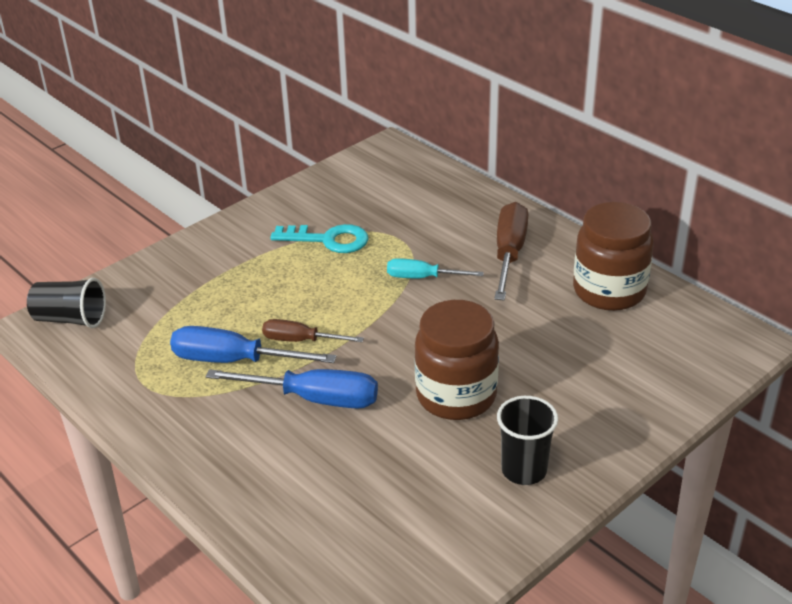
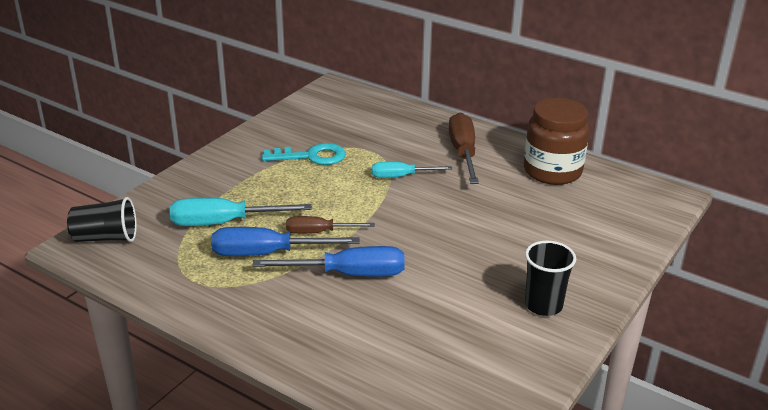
camera: 15 degrees left, 5 degrees down
(201, 315) = (224, 223): none -> turquoise screwdriver
(456, 395) = (465, 258): brown jar -> none

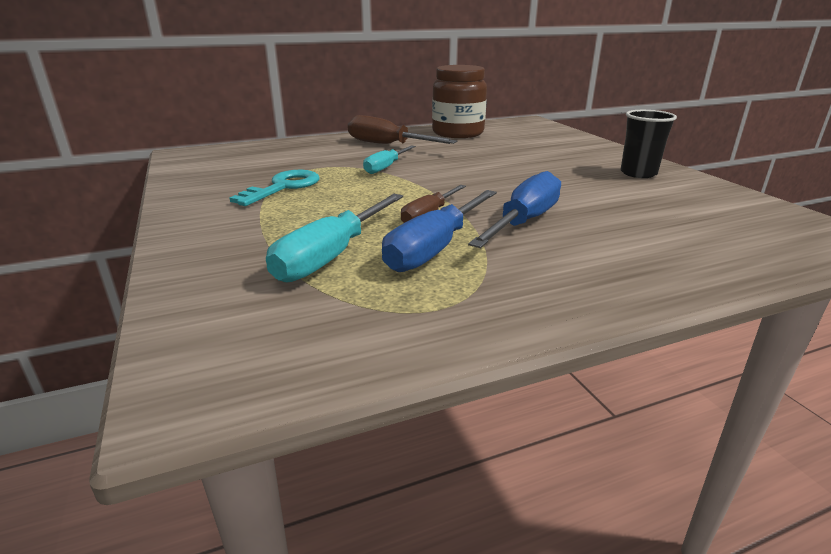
camera: 55 degrees left, 5 degrees down
(105, 238) = (217, 355): black cup -> none

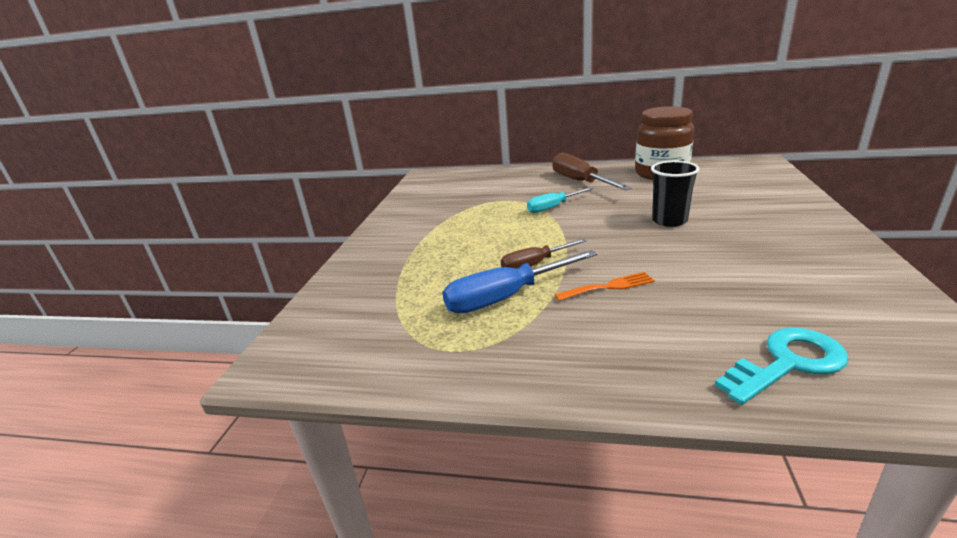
camera: 35 degrees right, 0 degrees up
(283, 187) = (458, 217): turquoise key -> turquoise key (787, 363)
(332, 256) = (430, 287): turquoise screwdriver -> none
(524, 221) = (609, 287): blue screwdriver -> orange fork
(638, 173) = (808, 251): black cup -> black cup (669, 221)

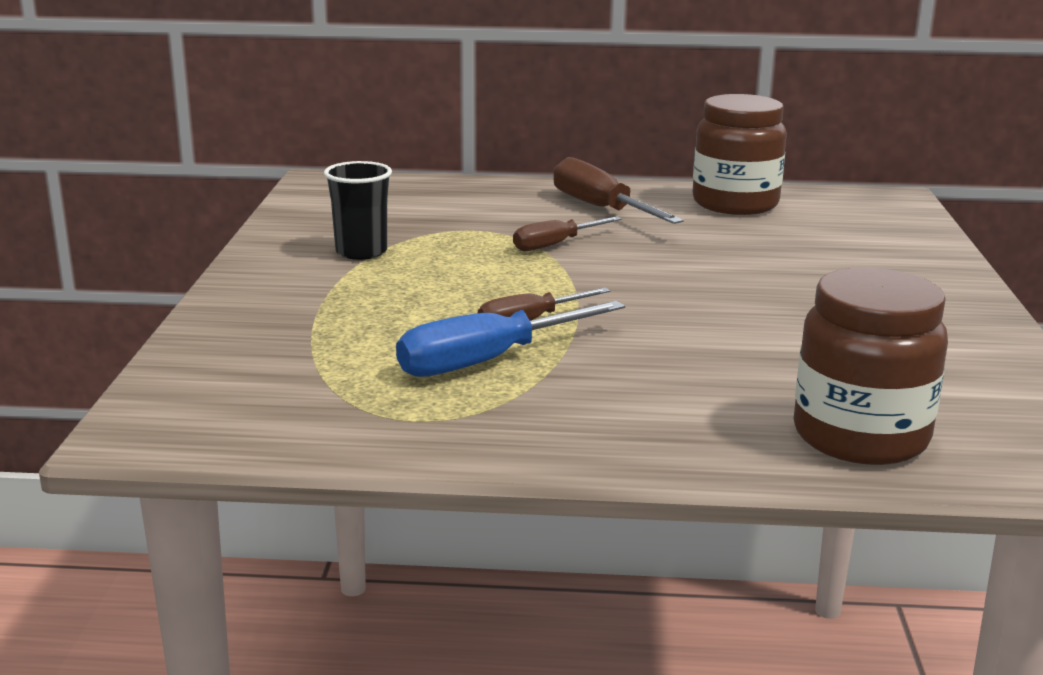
camera: 10 degrees left, 5 degrees down
(553, 207) = (555, 245): turquoise screwdriver -> brown screwdriver
(609, 287) = (640, 352): orange fork -> none
(669, 221) = (738, 273): black cup -> black cup (361, 252)
(787, 363) = (860, 437): turquoise key -> brown jar

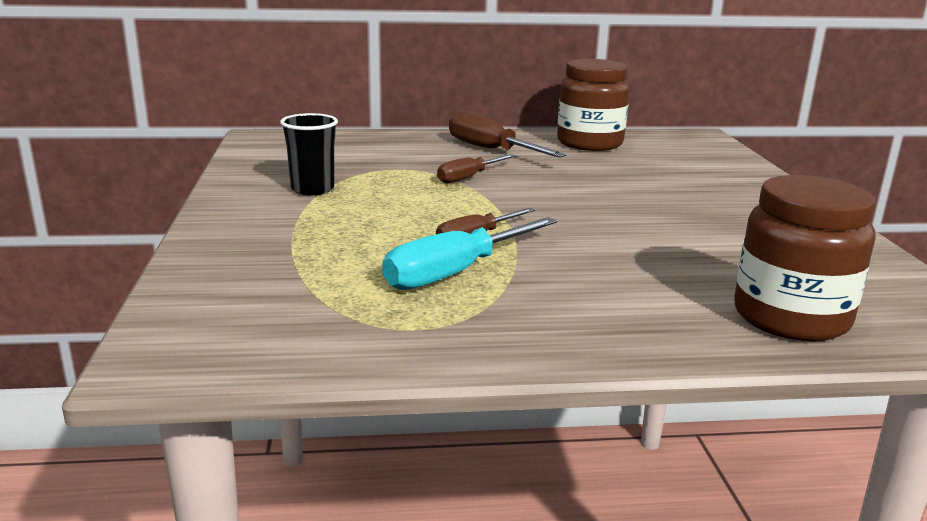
camera: 10 degrees left, 0 degrees up
(488, 361) = (455, 273): blue screwdriver -> turquoise screwdriver

